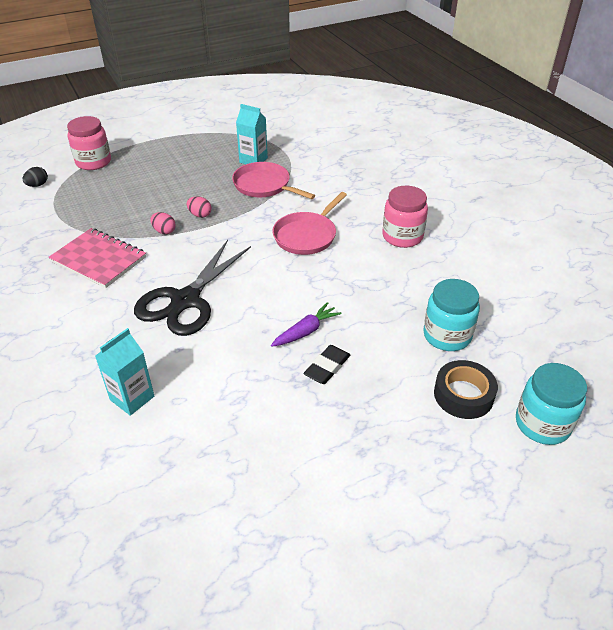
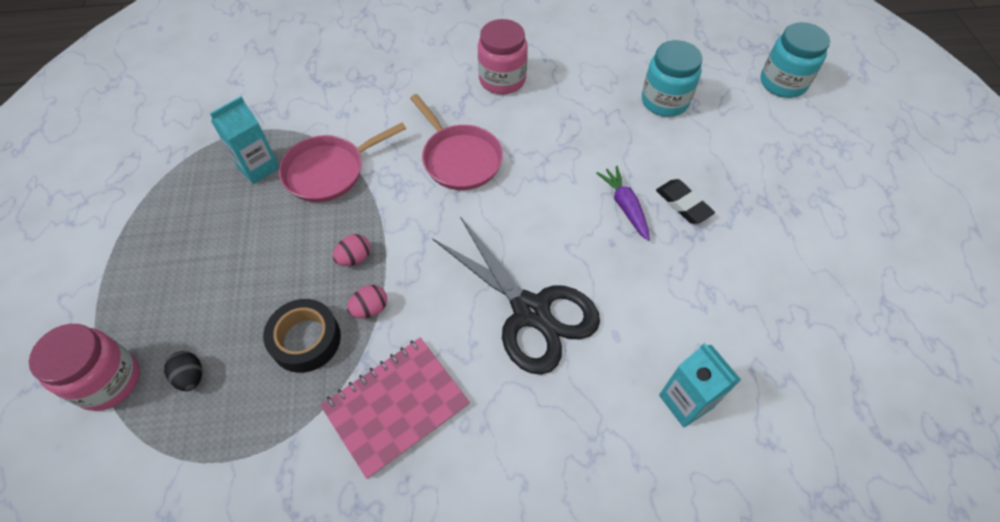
camera: 70 degrees left, 15 degrees up
(37, 185) = (121, 486): black egg -> black egg (191, 377)
(463, 395) = (741, 118): black tape -> black tape (306, 340)

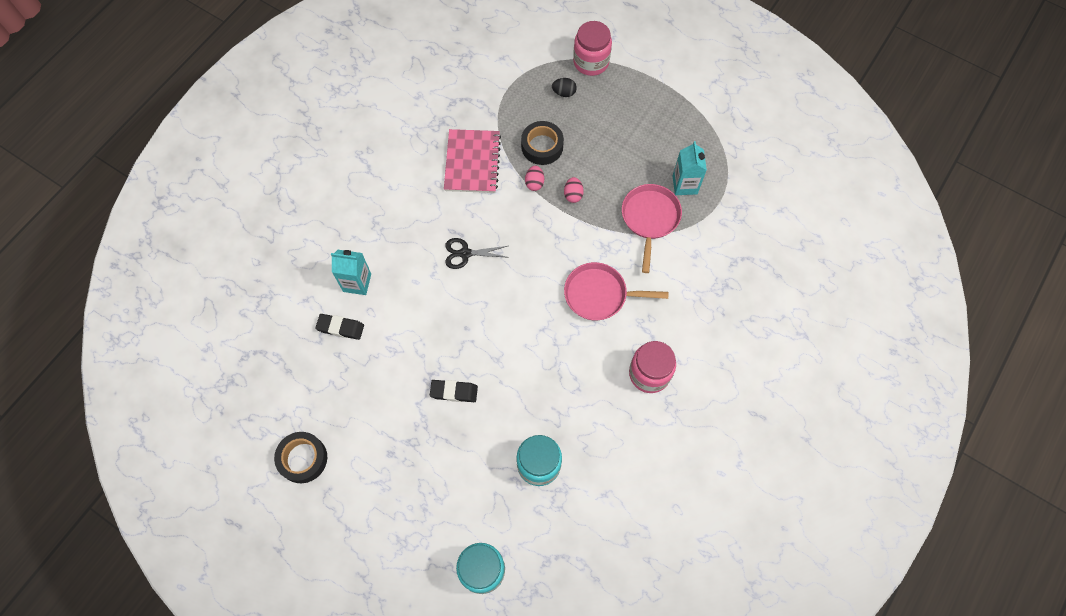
camera: 130 degrees right, 10 degrees up
(531, 311) = (465, 253): black scissors -> black scissors, size x0.51
(624, 206) = (482, 357): purple carrot -> none
(751, 368) = (340, 328): none -> black eraser
(897, 280) = (303, 459): none -> black tape

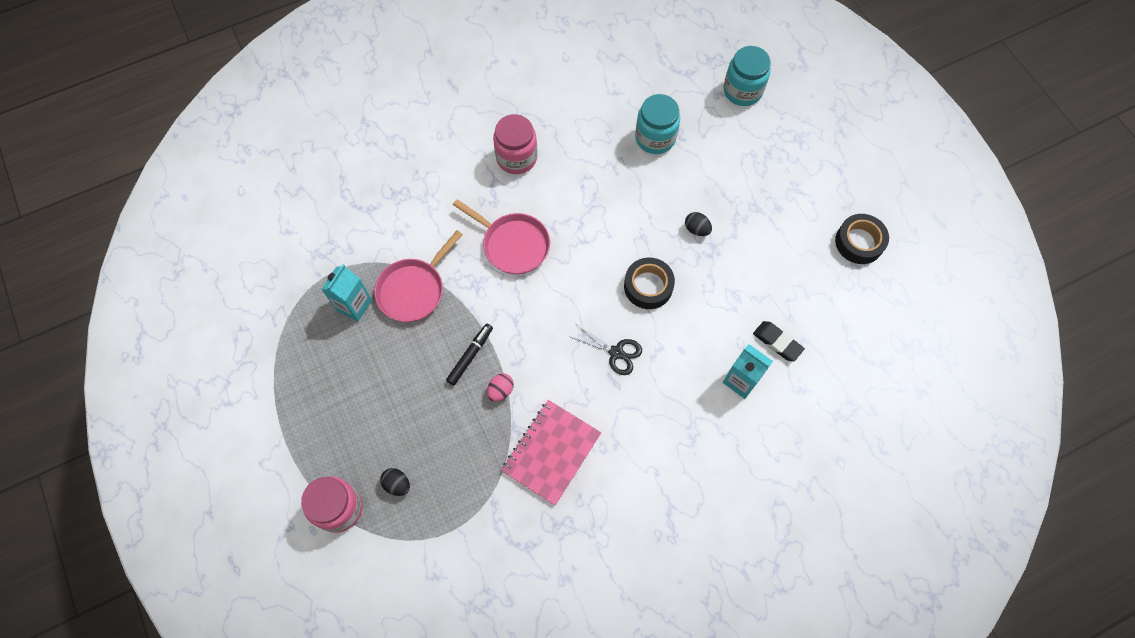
camera: 150 degrees left, 0 degrees up
(454, 392) = (696, 229): black eraser -> black egg
(542, 146) = (465, 429): black tape -> black tape (648, 286)
(573, 195) = (470, 356): pink egg -> black marker

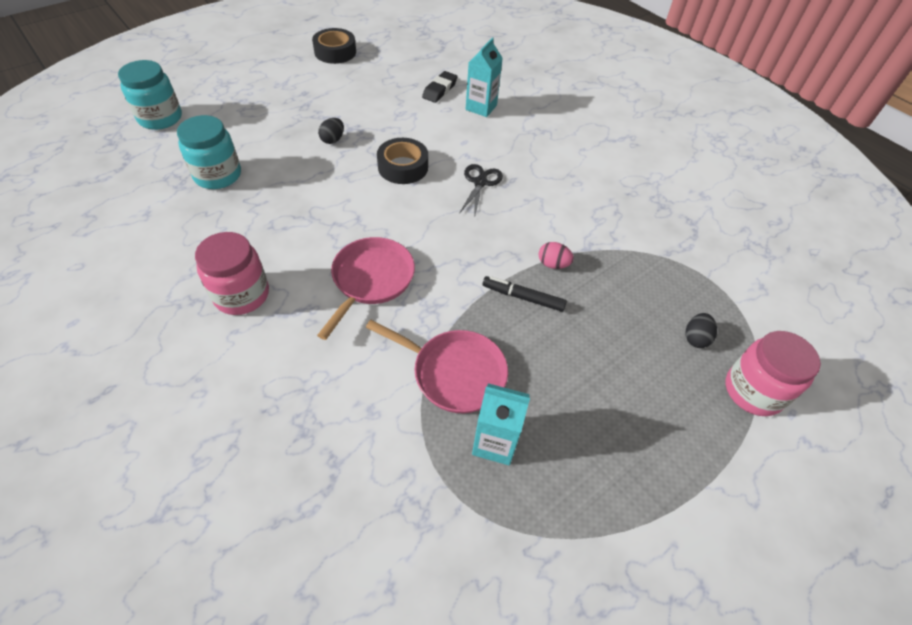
camera: 105 degrees left, 15 degrees down
(551, 452) = (598, 217): pink notebook -> none

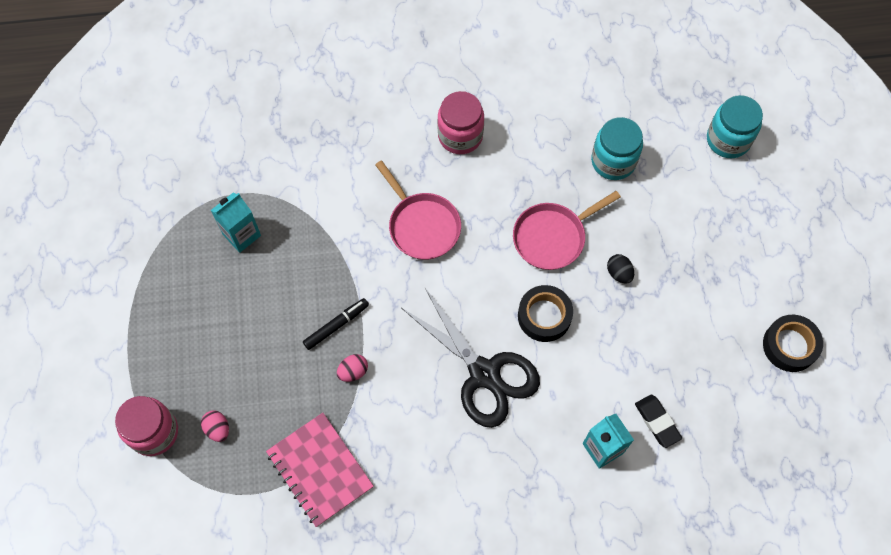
camera: 125 degrees right, 15 degrees up
(454, 373) = (305, 239): pink pan -> pink pan (552, 237)
(480, 182) = (484, 373): black scissors -> black scissors, size x1.98
(649, 247) = (320, 470): none -> pink notebook
(695, 338) = (218, 429): black egg -> pink egg

